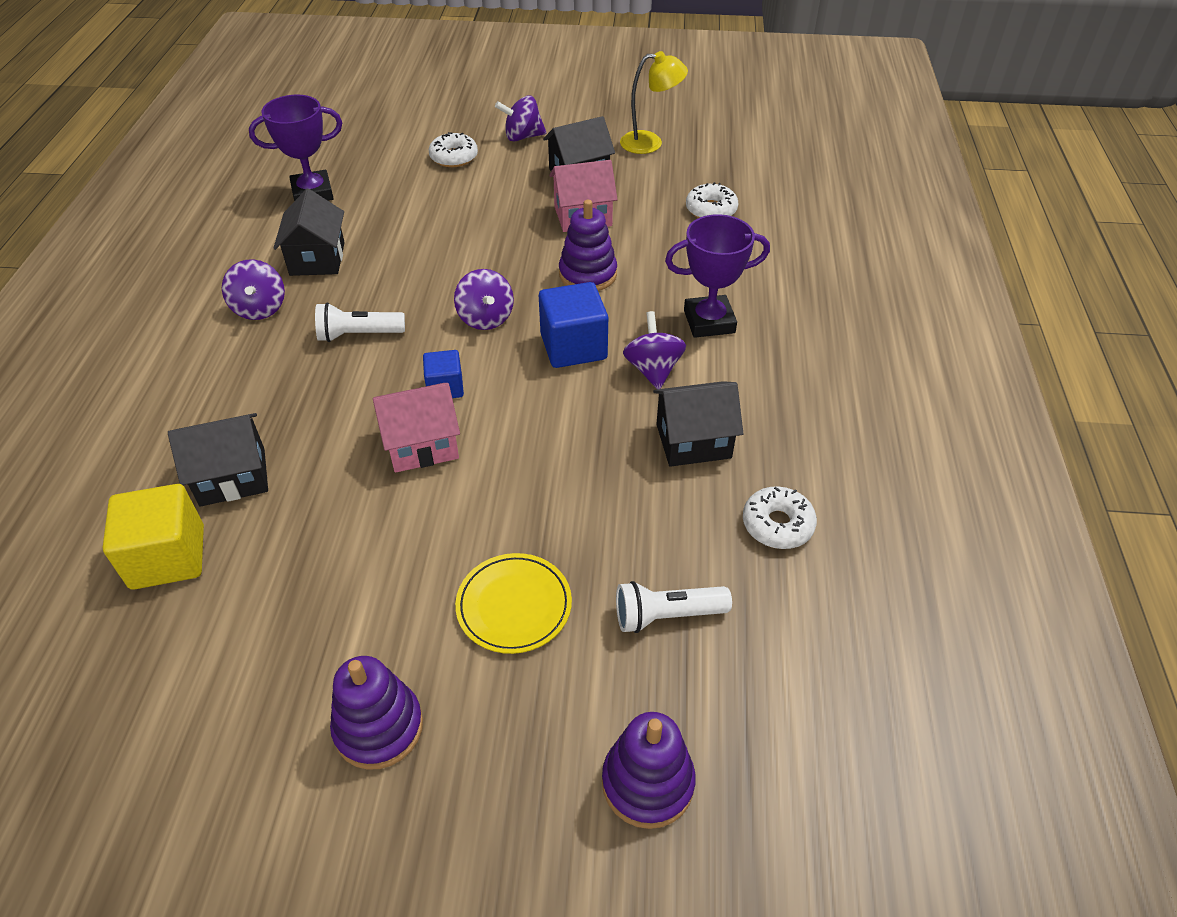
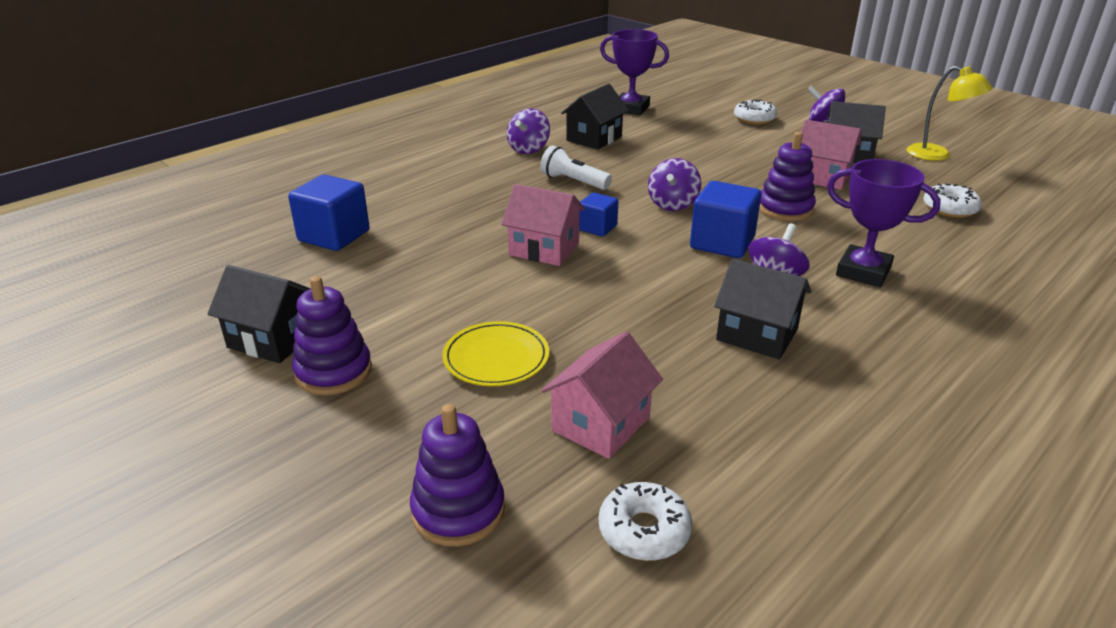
camera: 40 degrees right, 15 degrees down
(168, 557) = (334, 236): yellow cube -> blue cube
(232, 477) = (413, 216): black house -> black house (273, 339)
(667, 615) = (601, 424): white flashlight -> pink house
(777, 524) = (771, 419): white donut -> white donut (644, 530)

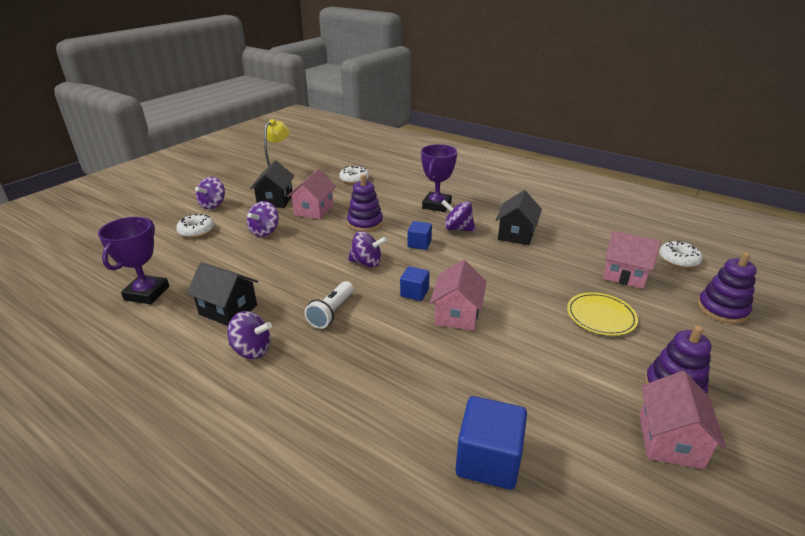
camera: 100 degrees left, 0 degrees up
(273, 339) = (670, 440): black house -> pink house
(722, 243) = (419, 244): blue cube -> blue cube, size x0.59
(755, 150) = (265, 231): none -> purple spinning top

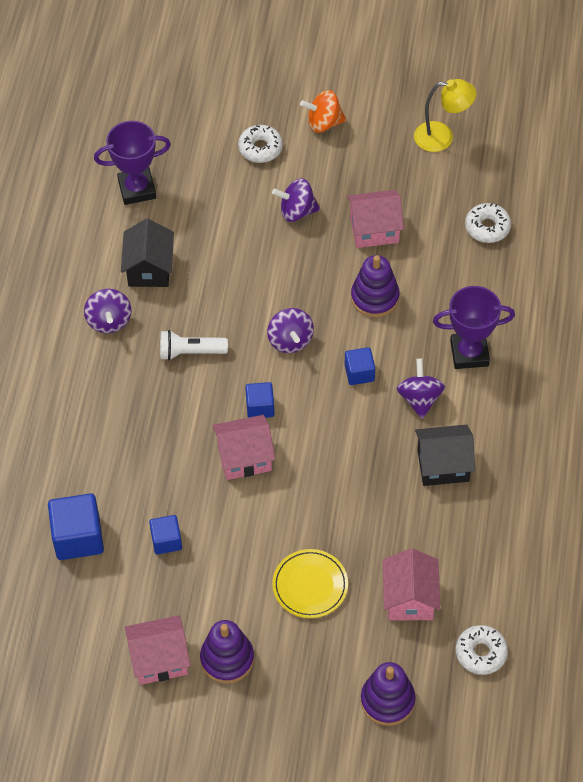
camera: 65 degrees right, 25 degrees up
(213, 205) = (324, 123): purple spinning top -> orange spinning top
(275, 200) = (373, 176): black house -> none
(522, 388) = (166, 541): none -> blue cube

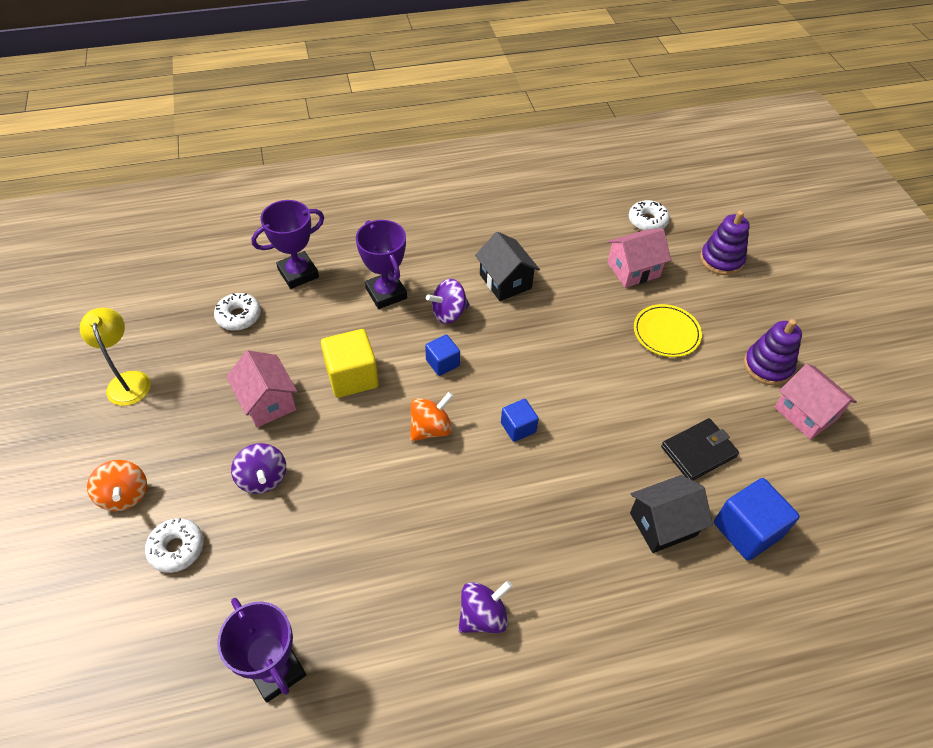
camera: 115 degrees left, 5 degrees down
(149, 268) = (393, 602): black house -> black house (663, 524)
(166, 541) = (698, 451): blue cube -> black wallet
(190, 352) = (485, 513): white flashlight -> none
(244, 457) = (578, 421): pink house -> none
(290, 340) = (431, 428): purple spinning top -> orange spinning top
(375, 297) = (352, 376): purple stacking toy -> yellow cube
(527, 286) = (298, 273): none -> purple trophy

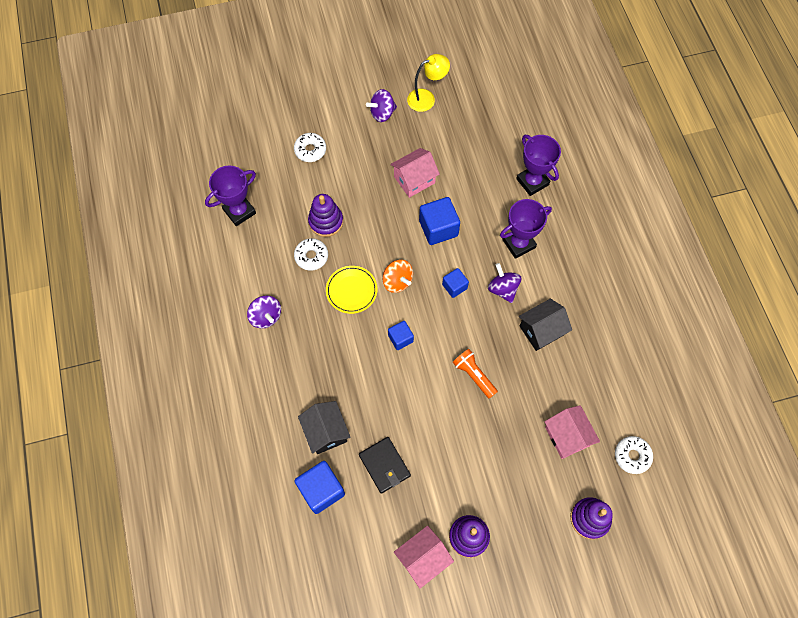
camera: 90 degrees right, 15 degrees up
(125, 495) = (344, 117): orange spinning top -> none
(239, 316) = (486, 150): white donut -> white donut (311, 256)
(263, 478) = (357, 186): purple spinning top -> purple spinning top (382, 113)
(319, 524) = (326, 221): none -> purple stacking toy
(352, 376) = (438, 228): yellow cube -> blue cube
(566, 349) = (474, 375): none -> orange flashlight
(666, 333) = (497, 456): yellow plate -> yellow plate (351, 290)

